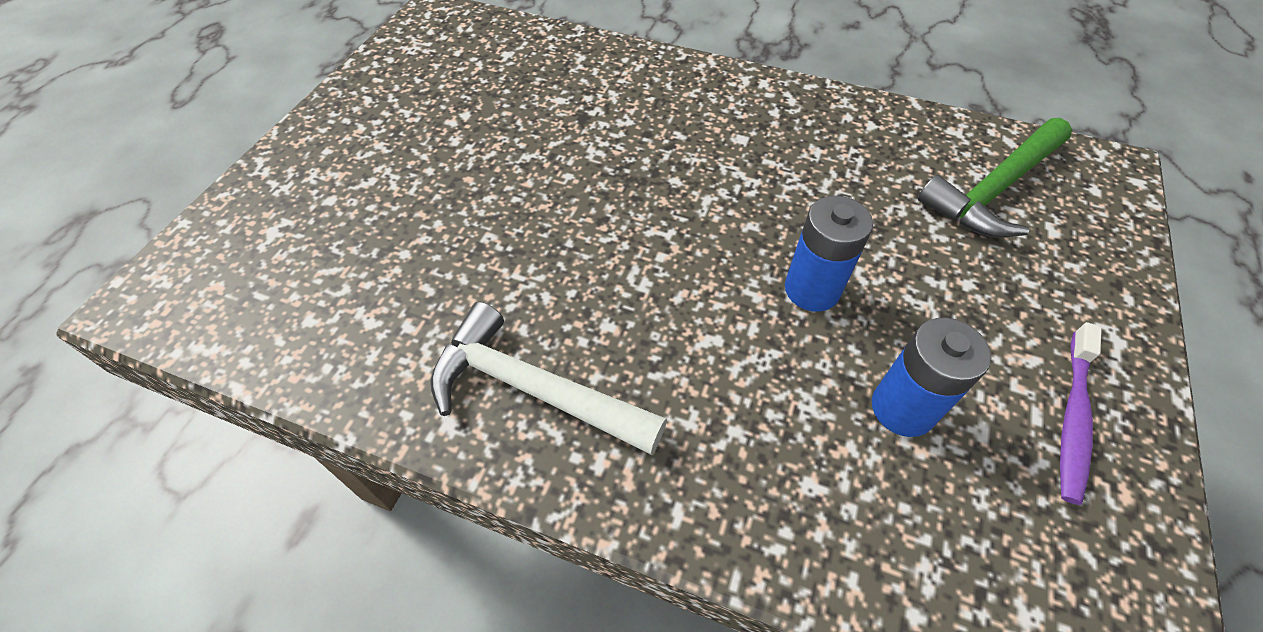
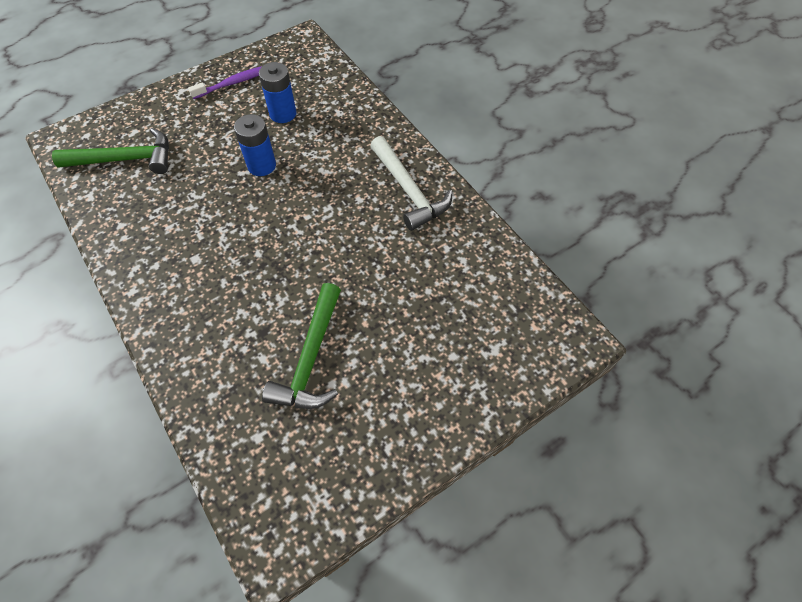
camera: 145 degrees left, 5 degrees up
(506, 121) = (311, 358): none -> green hammer

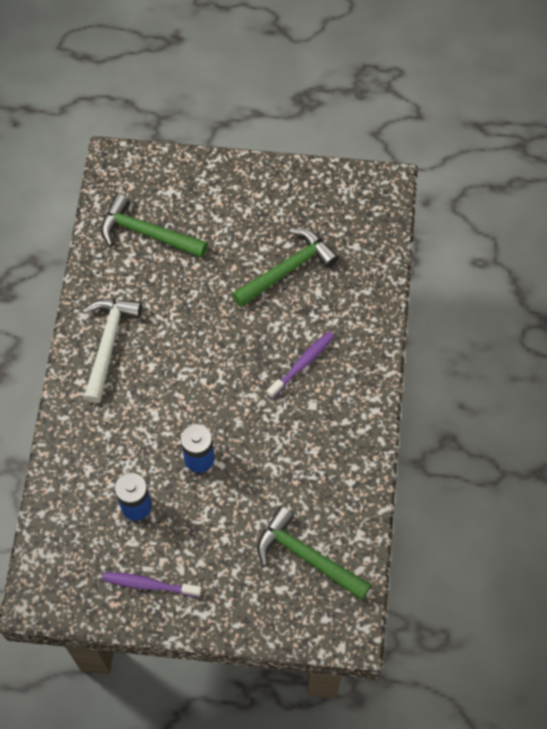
camera: 140 degrees left, 5 degrees up
(229, 284) = (302, 364): none -> purple toothbrush
(472, 295) = (147, 233): none -> green hammer

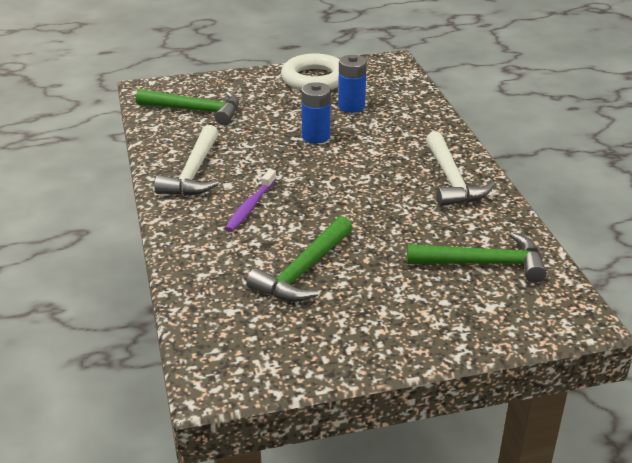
camera: 160 degrees right, 30 degrees down
(149, 584) = (314, 79): purple toothbrush -> white ring
(338, 434) = (194, 172): none -> white hammer

